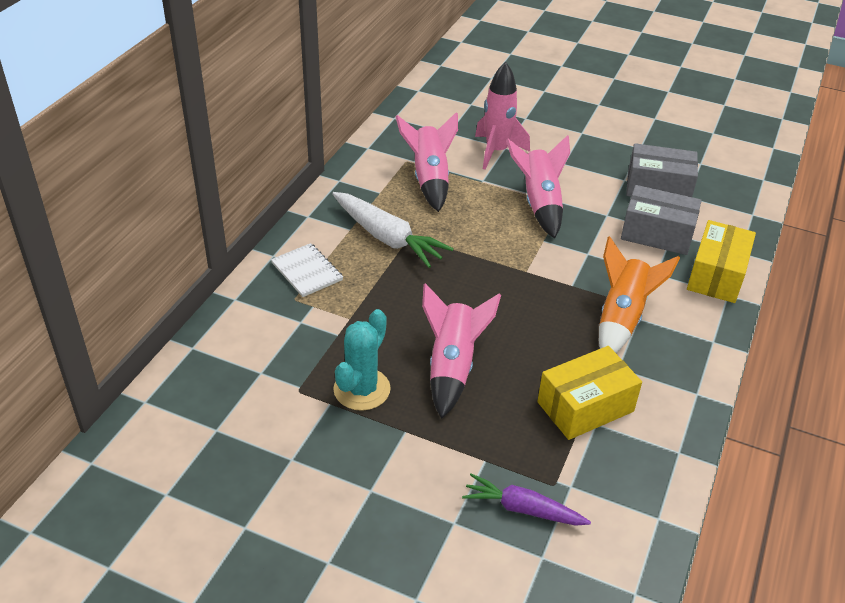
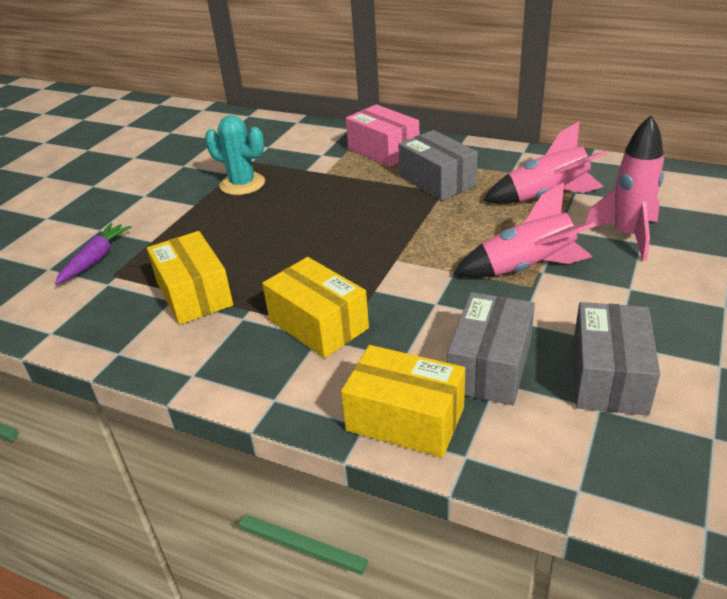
camera: 95 degrees right, 5 degrees down
(307, 271) = (383, 150): white notebook -> pink box
(387, 238) = (437, 181): white carrot -> grey box
(452, 367) = (260, 221): pink rocket -> none
(621, 318) = (318, 324): orange rocket -> yellow box

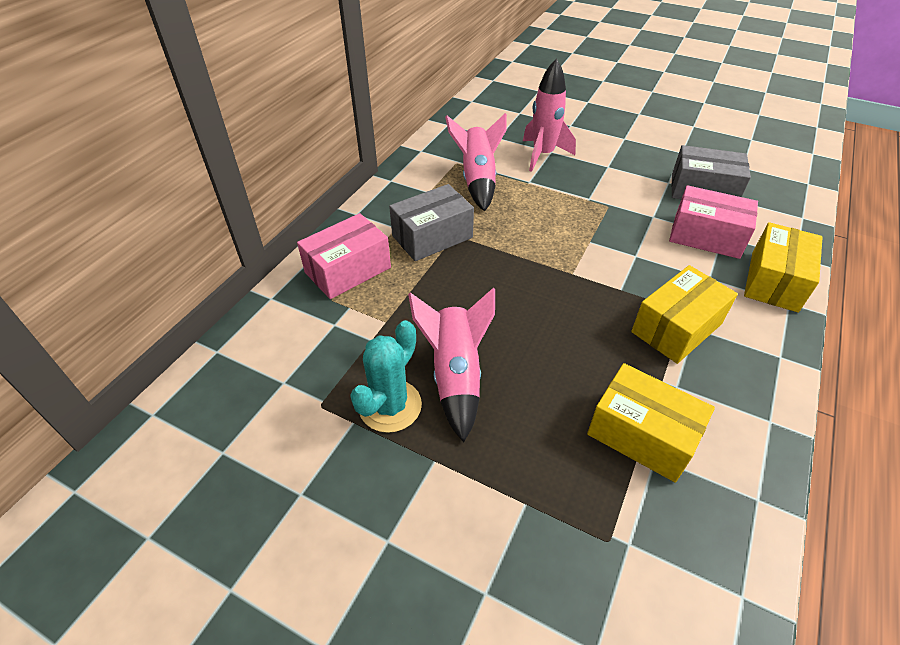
camera: 90 degrees left, 10 degrees up
(96, 259) = (571, 576): purple carrot -> none
(194, 294) = (642, 435): yellow box -> yellow box turned 60 degrees clockwise
(490, 366) = (706, 236): grey box -> pink box
(526, 268) = (585, 205): pink rocket -> pink rocket (455, 375)

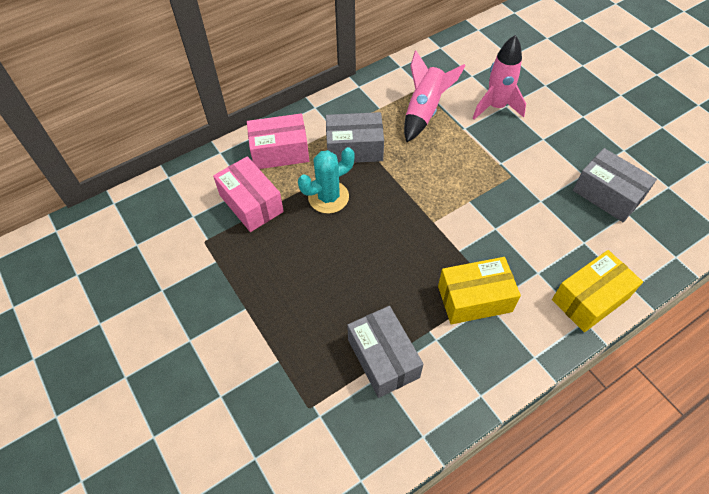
camera: 30 degrees right, 10 degrees up
(390, 406) = (243, 261): turquoise cactus -> turquoise cactus (328, 197)
(455, 375) = (296, 260): pink rocket -> none
(642, 435) = (383, 358): yellow box -> grey box
(706, 236) = (569, 237): pink box -> pink box (251, 203)

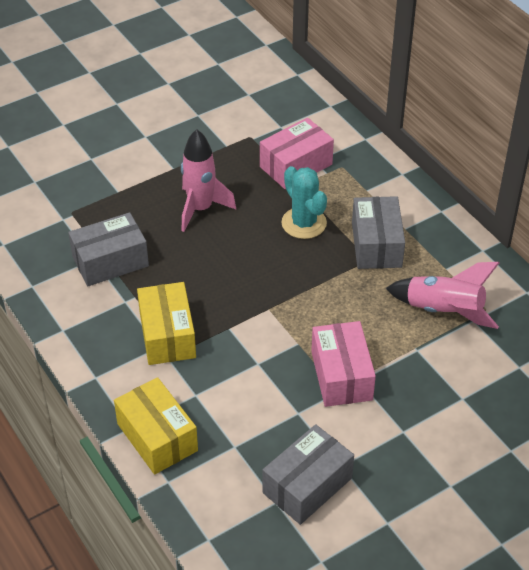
camera: 90 degrees right, 10 degrees down
(280, 152) = (368, 184): pink box -> pink box (341, 375)
(496, 107) = (459, 386): pink rocket -> pink rocket (201, 209)

